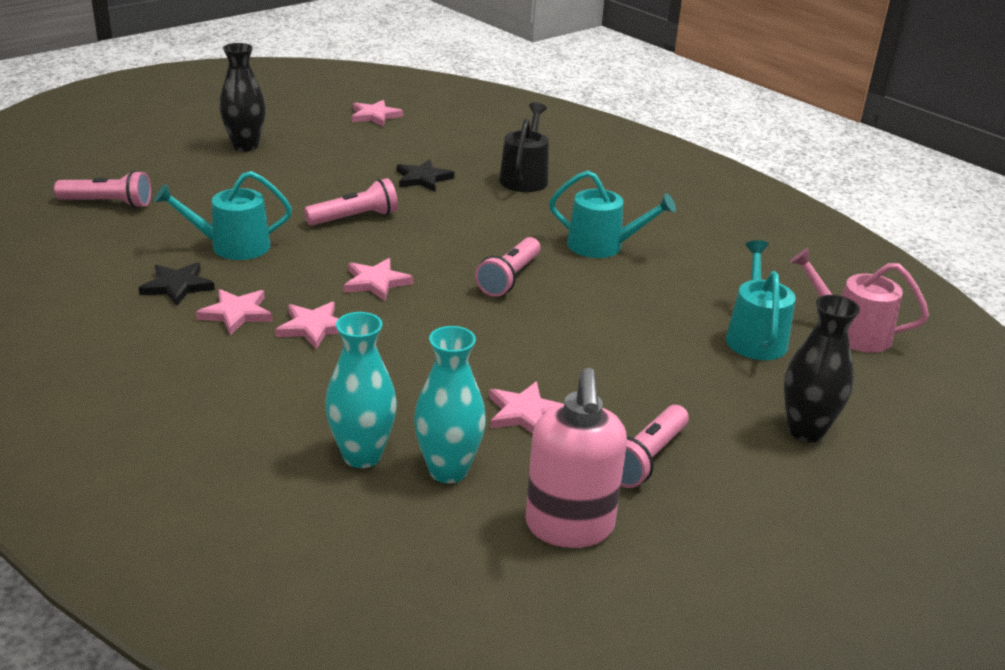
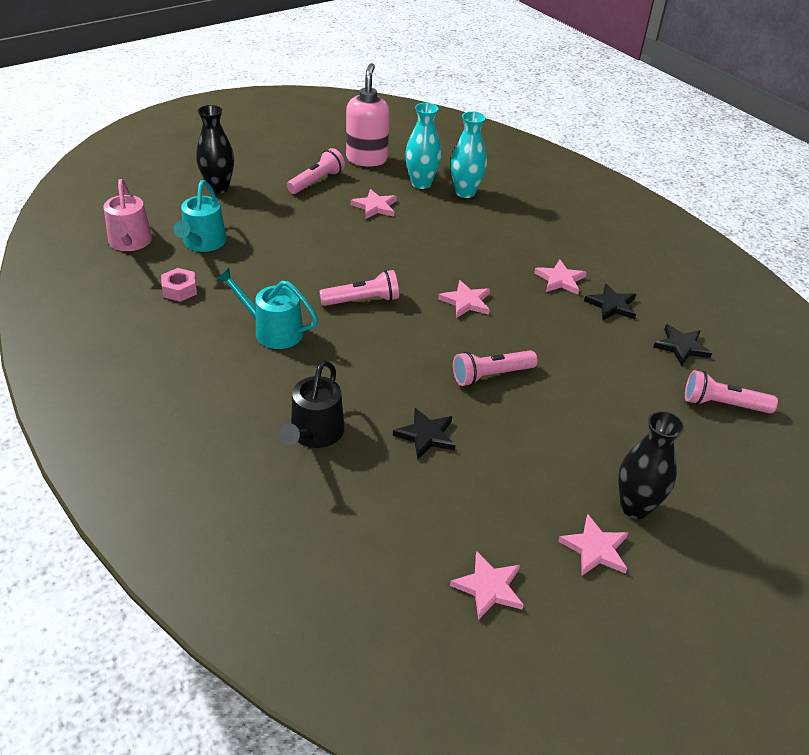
camera: 175 degrees left, 10 degrees up
(114, 247) = (681, 347): none -> black star
(233, 246) = (587, 344): turquoise watering can -> none
(313, 327) = (505, 266): pink star -> pink star (595, 549)
(509, 278) = (362, 300): pink flashlight -> pink flashlight turned 45 degrees clockwise
(736, 280) = (180, 290): none -> pink nut
(852, 332) = (129, 242): pink watering can -> pink watering can turned 45 degrees clockwise

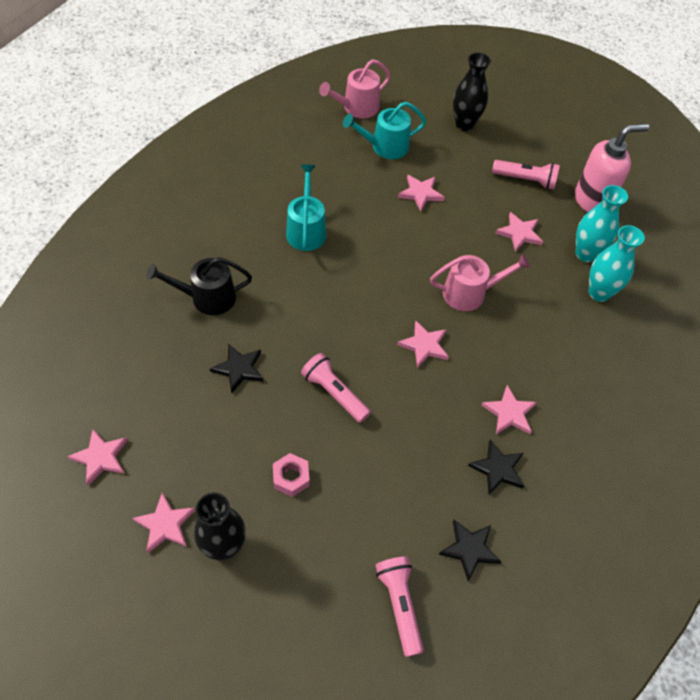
camera: 65 degrees right, 15 degrees up
(180, 290) = (320, 158): pink nut -> pink nut (291, 477)
(284, 243) = (420, 193): none -> pink star
(362, 300) = (378, 272): pink flashlight -> none
(423, 256) = (469, 293): none -> pink watering can

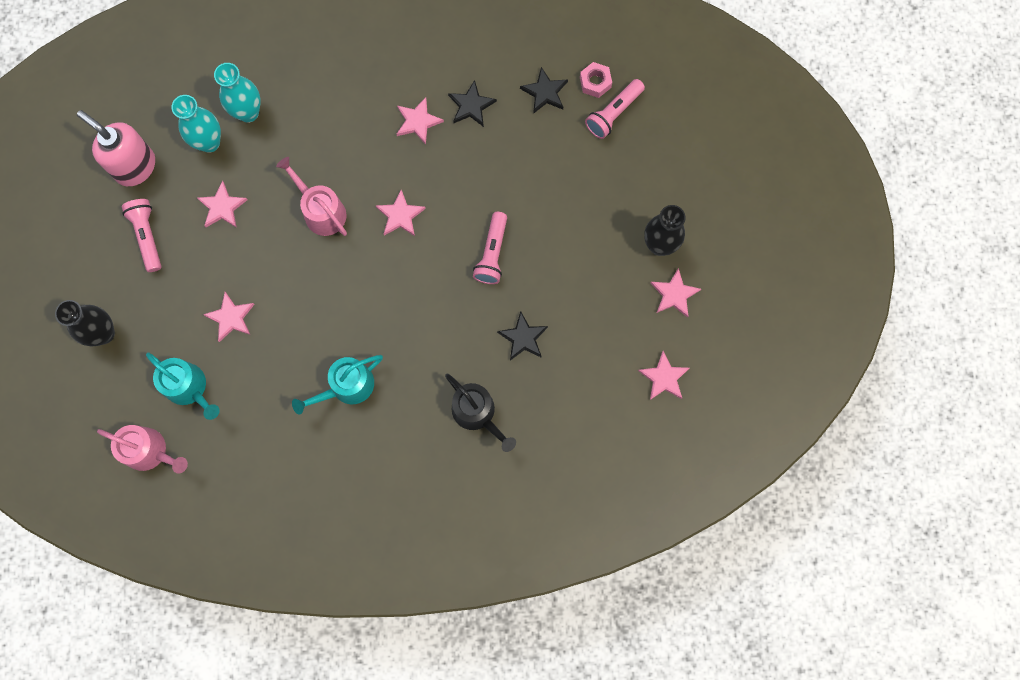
camera: 120 degrees left, 20 degrees up
(291, 477) = (580, 237): pink nut -> pink nut (595, 82)

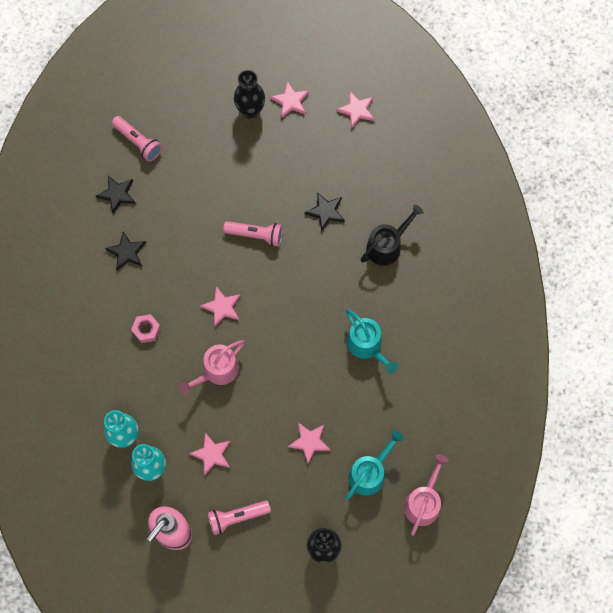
camera: 90 degrees left, 5 degrees down
(418, 121) = (139, 294): pink star -> none
(595, 82) = (110, 155): pink nut -> pink nut (146, 330)

